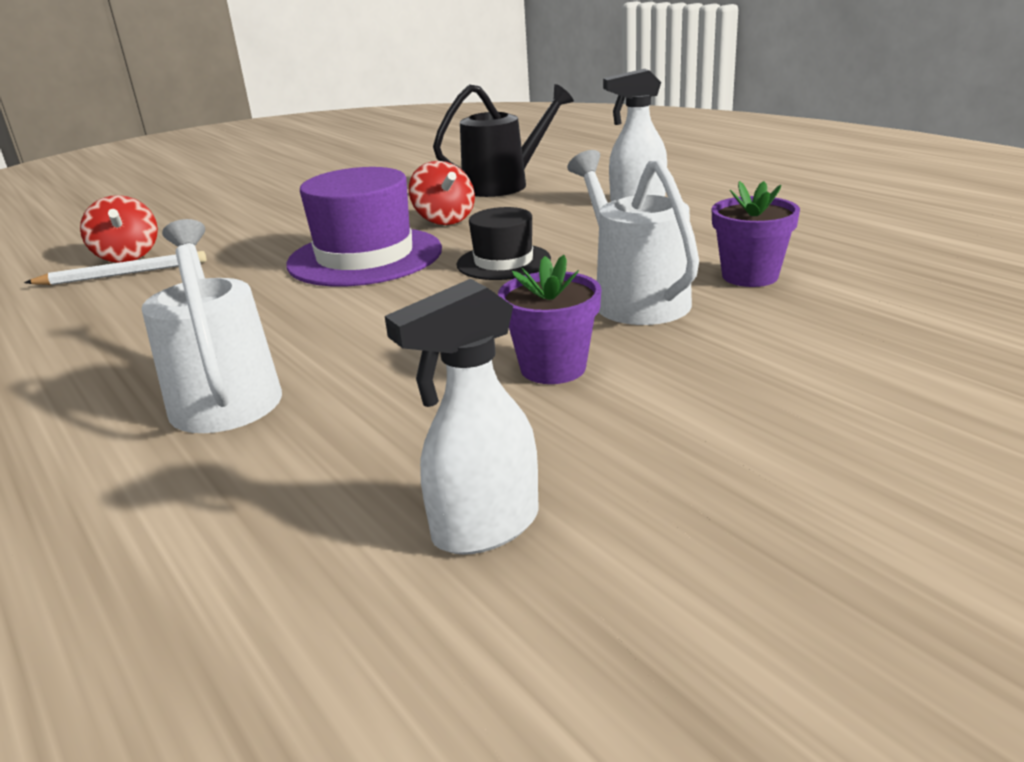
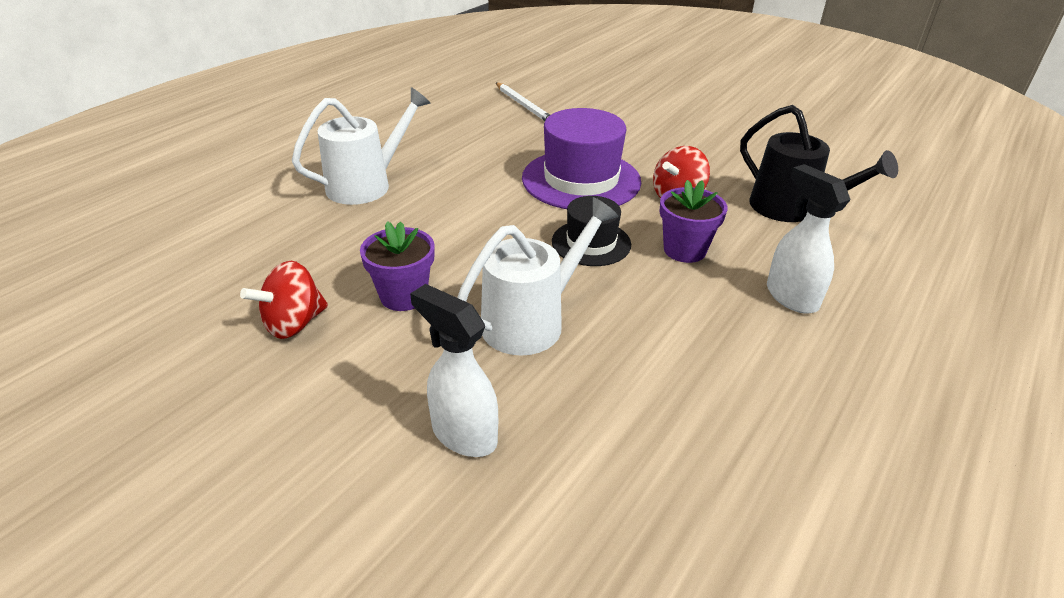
camera: 70 degrees right, 10 degrees up
(128, 256) = (553, 98): red spinning top -> red spinning top (294, 324)
(484, 528) = (221, 299): white spray bottle -> white spray bottle (463, 434)
(750, 276) = (602, 389): purple flower pot -> purple flower pot (684, 250)

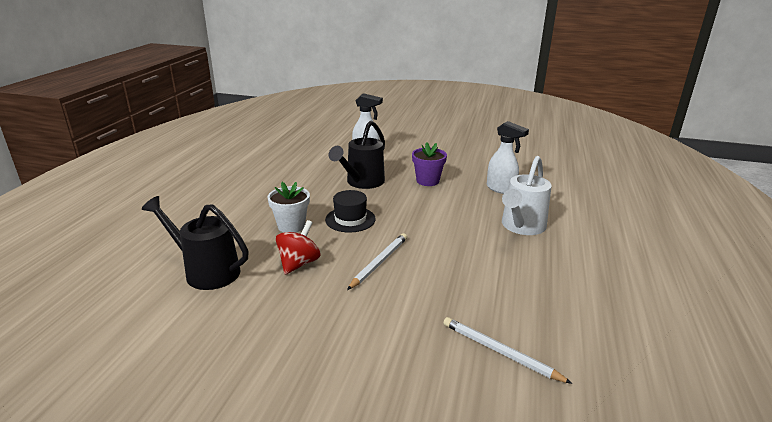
camera: 160 degrees right, 10 degrees down
(294, 324) = (460, 166): red spinning top -> none
(532, 321) = (362, 183): white watering can -> black watering can
(581, 180) = (379, 262): purple hat -> white pencil
(684, 250) = (291, 226): purple flower pot -> white flower pot
(790, 297) = (230, 213): white spray bottle -> white spray bottle (501, 189)

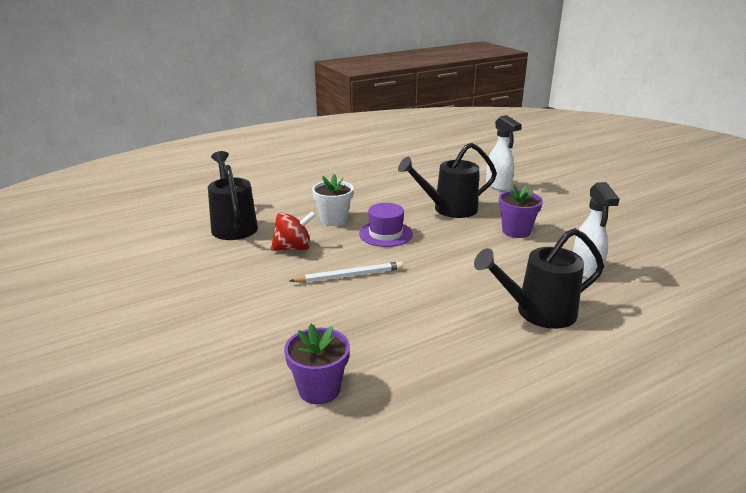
camera: 45 degrees right, 0 degrees up
(350, 219) = (385, 234): black hat -> purple hat
(500, 352) = (319, 389): white pencil -> purple flower pot
(521, 227) = (537, 312): white watering can -> black watering can

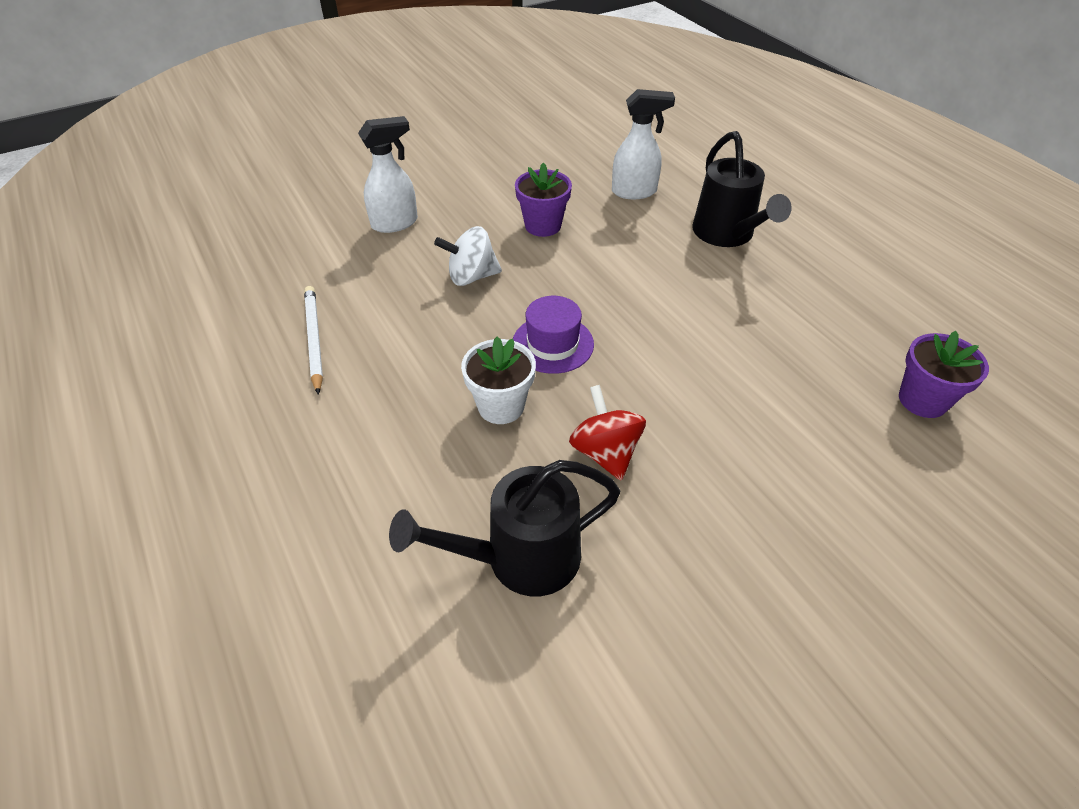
camera: 90 degrees left, 20 degrees up
(349, 276) = (681, 382): white pencil -> white pencil (314, 339)
(448, 209) = (471, 276): black watering can -> white spinning top

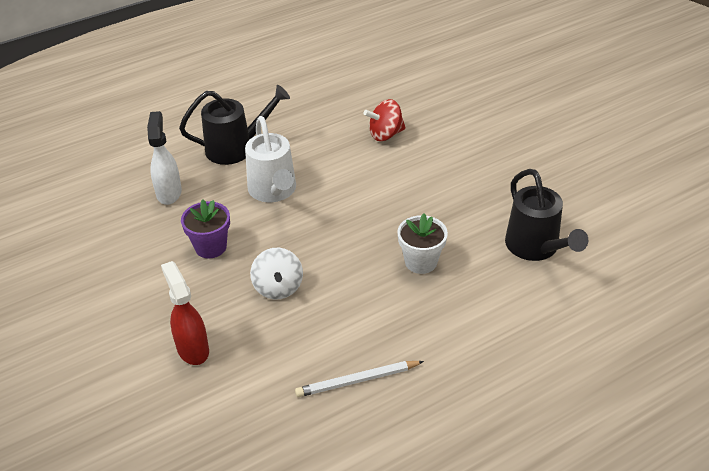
camera: 90 degrees left, 5 degrees down
(395, 223) = (192, 349): white spray bottle -> red spray bottle
(552, 344) = (358, 238): purple hat -> none
(605, 452) = (453, 213): red spinning top -> red spinning top (385, 134)
(643, 268) = (274, 191): none -> white watering can
(922, 400) = (399, 92): purple flower pot -> none

